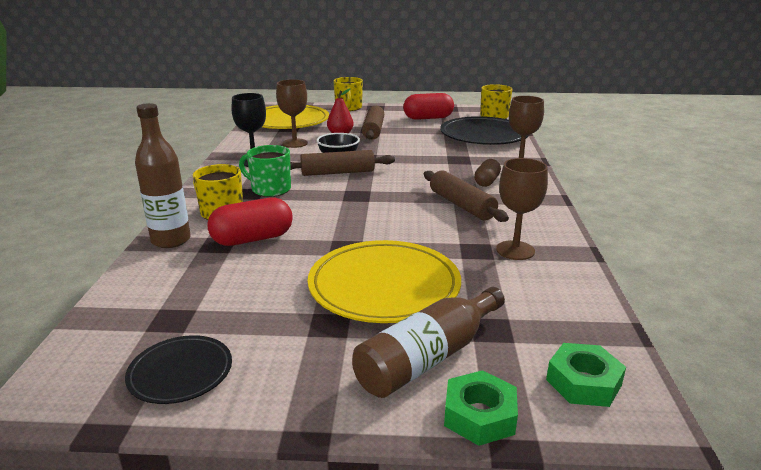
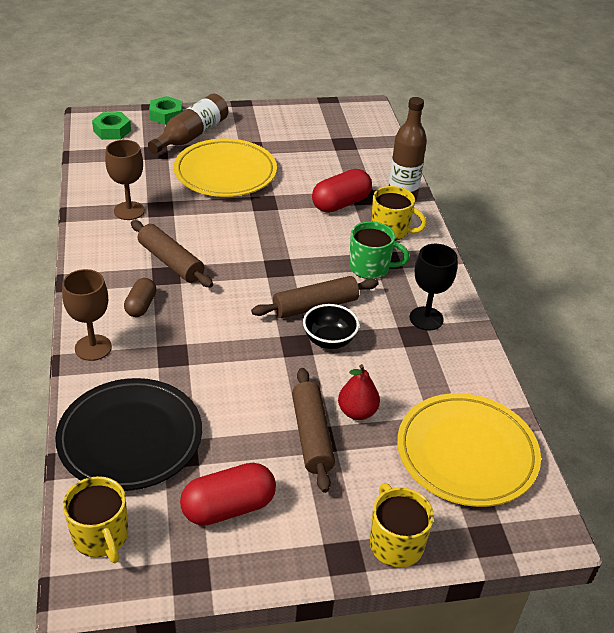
camera: 165 degrees right, 15 degrees up
(180, 373) = (314, 120): black plate -> none
(295, 143) = (407, 374): brown goblet -> none

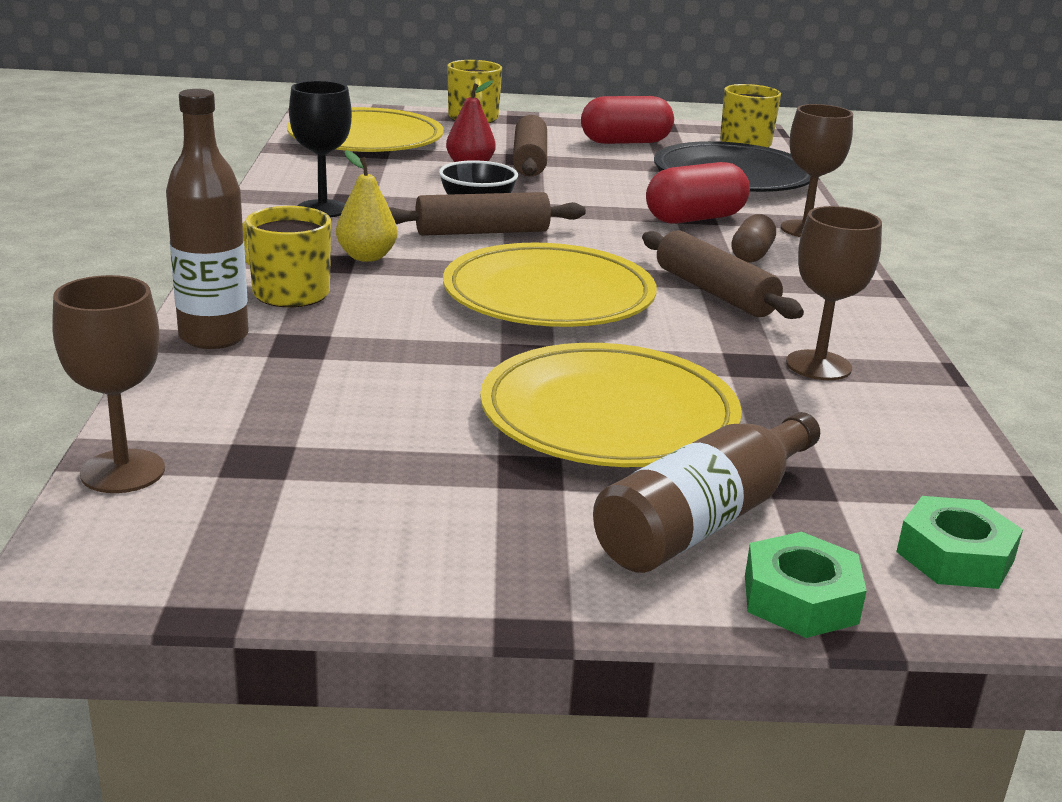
camera: 170 degrees left, 15 degrees down
(262, 246) = (548, 296): none -> yellow plate
(341, 204) = (360, 338): red capsule -> red capsule (695, 218)
(370, 268) = (367, 257): green mug -> yellow pear
(382, 135) = (123, 471): none -> brown goblet

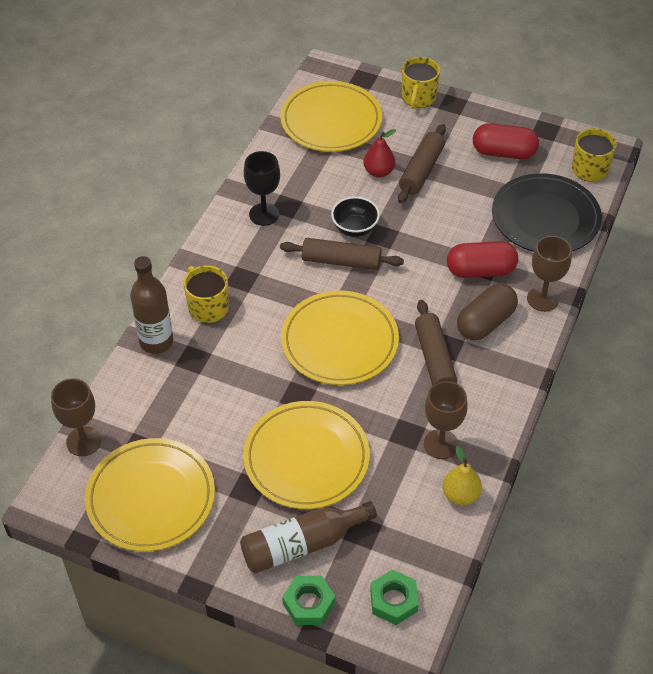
camera: 25 degrees right, 25 degrees up
(329, 520) = (151, 498): none -> yellow plate
(367, 257) = (263, 277): yellow pear -> yellow pear (460, 495)
(751, 255) = (485, 322): brown capsule -> brown capsule, size x1.61

